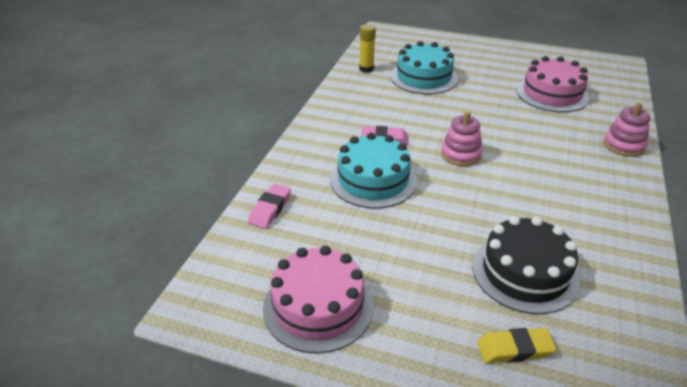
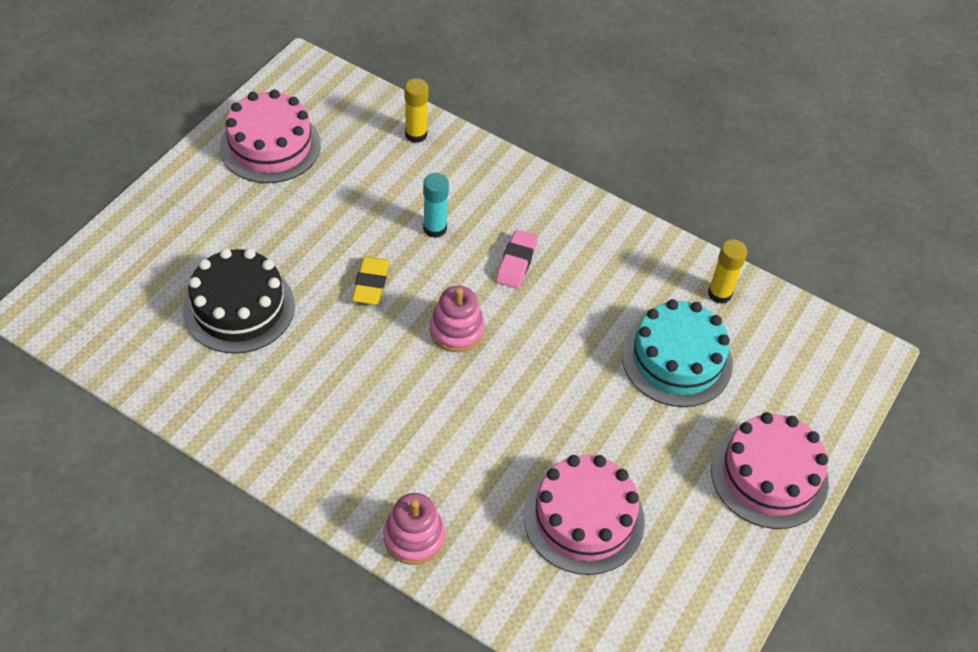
camera: 100 degrees right, 15 degrees up
(270, 209) = (416, 134): pink eraser -> yellow glue stick
(373, 180) = (435, 228): turquoise cake -> turquoise glue stick
(476, 49) = (769, 475): none -> pink cake
(514, 349) = (161, 261): yellow eraser -> yellow eraser (371, 283)

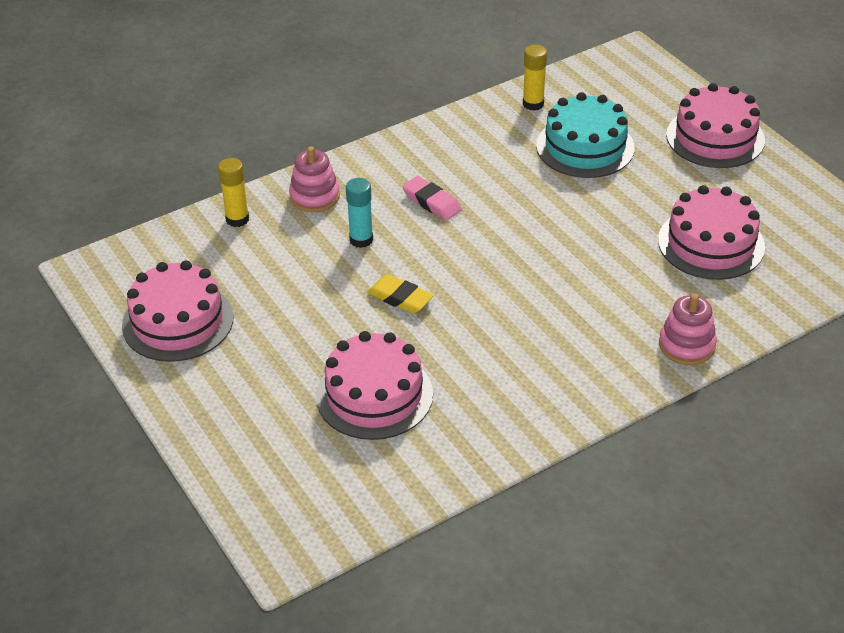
camera: 60 degrees left, 10 degrees down
(239, 308) = (374, 395): black cake -> pink cake
(456, 330) = (485, 259): pink stacking toy -> pink stacking toy (314, 196)

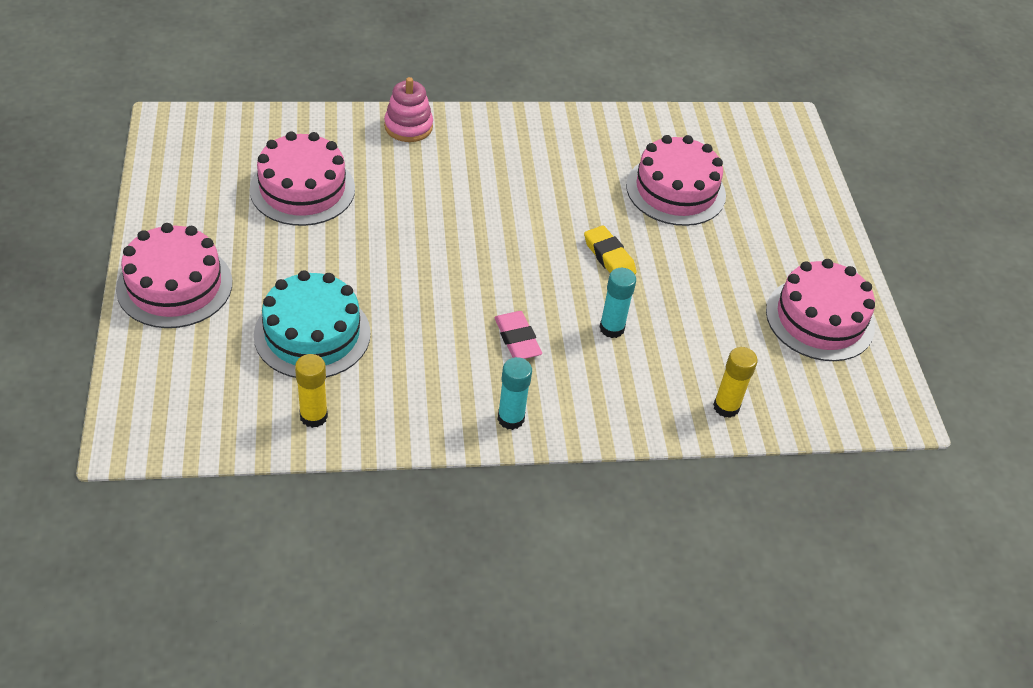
camera: 160 degrees left, 5 degrees up
(314, 196) = (632, 400): pink stacking toy -> none
(398, 152) = (511, 419): none -> turquoise glue stick

